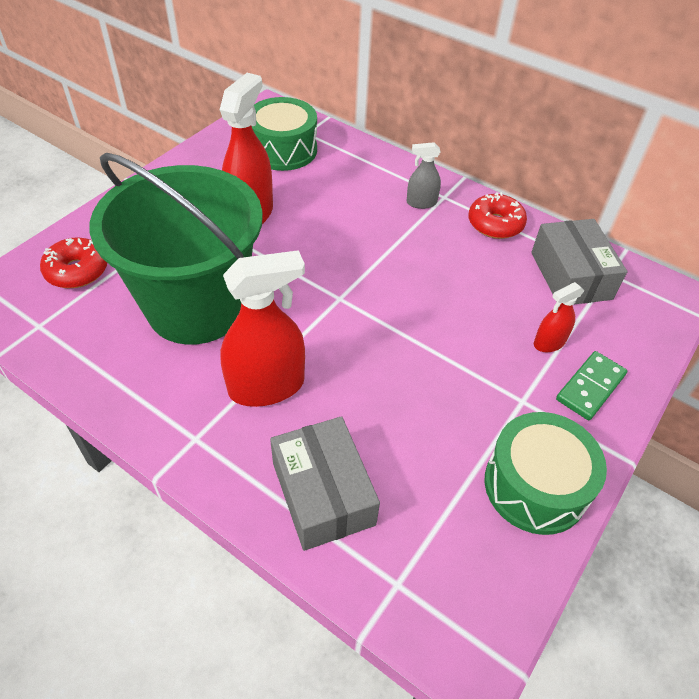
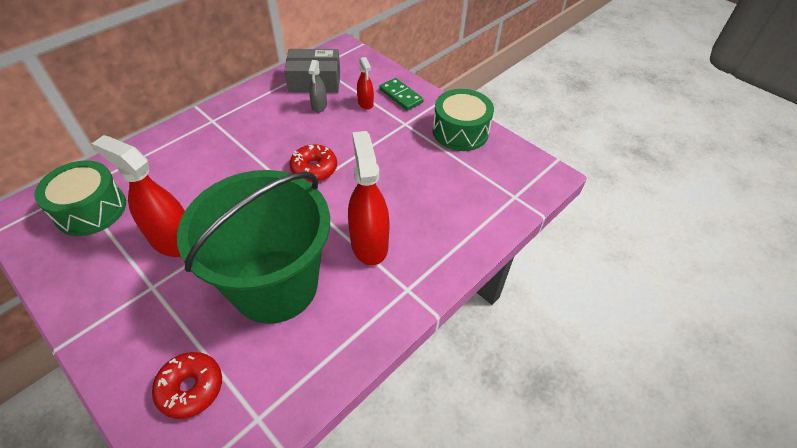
camera: 80 degrees left, 0 degrees up
(323, 493) = (457, 222): grey box -> none
(421, 203) = (213, 133): grey spray bottle -> grey spray bottle (319, 106)
(495, 224) = (254, 102): red donut -> red donut (314, 169)

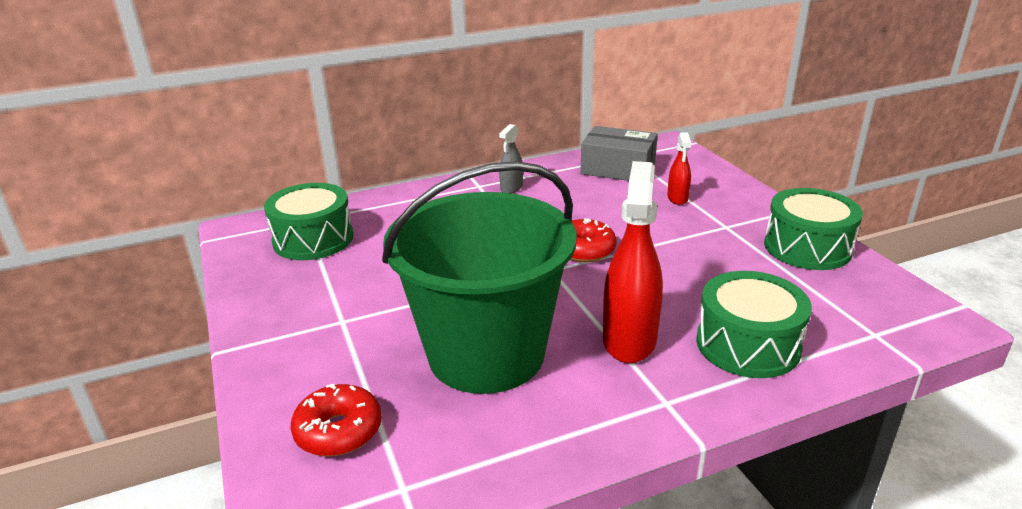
camera: 25 degrees right, 20 degrees down
(174, 241) = (386, 284): red spray bottle -> none
(319, 106) = (614, 192): grey spray bottle -> grey spray bottle (511, 188)
(401, 96) = (730, 198): green domino -> none
(444, 226) = (747, 344): none -> green drum

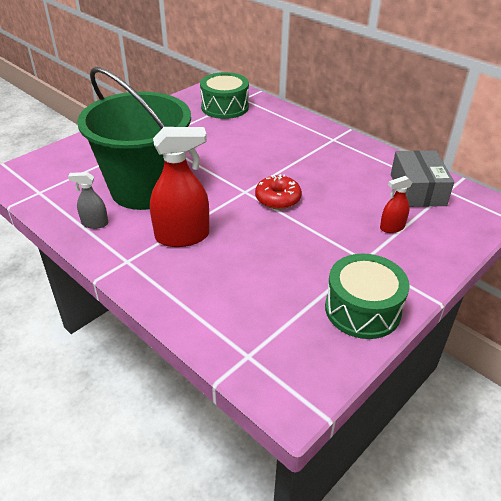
camera: 65 degrees right, 10 degrees up
(338, 431) = (71, 165): red donut -> none
(511, 188) = (341, 152): grey spray bottle -> grey spray bottle (95, 223)
(747, 344) = (201, 288): green drum -> none

